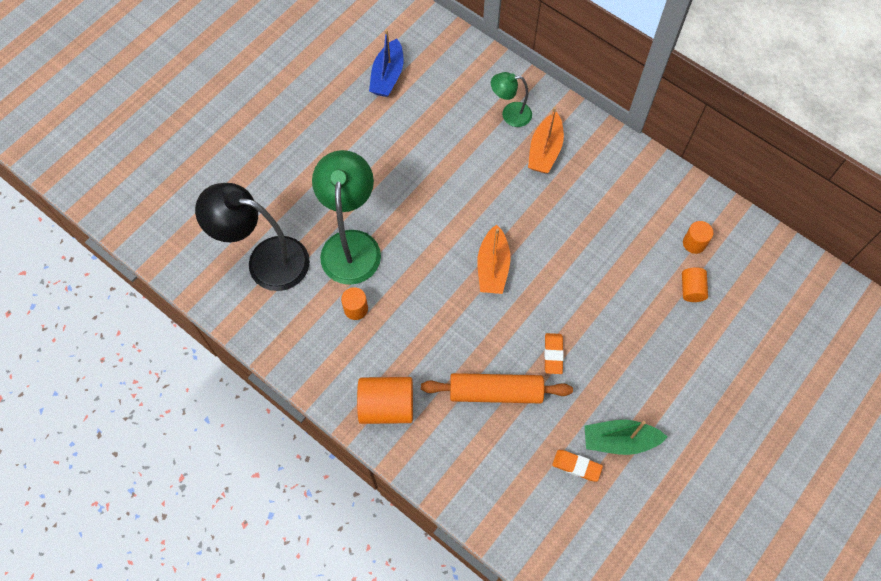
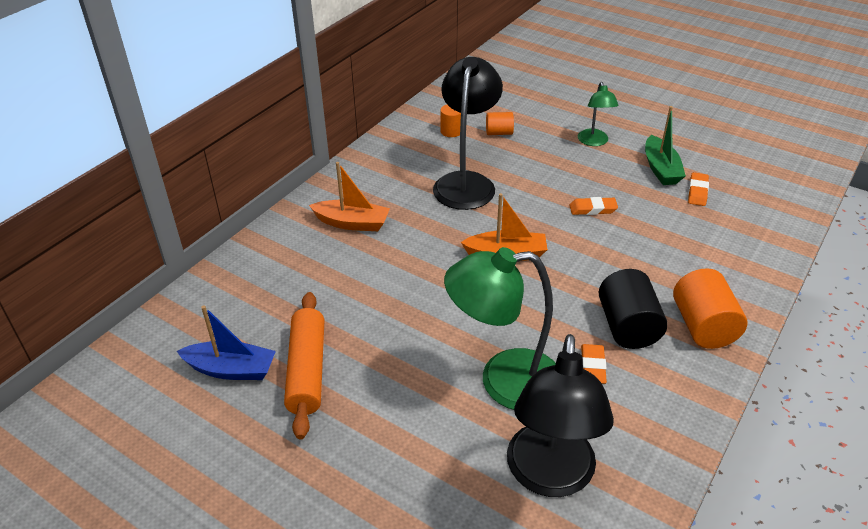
camera: 95 degrees left, 25 degrees down
(356, 309) = (593, 366): orange cylinder -> orange eraser
(394, 345) = (628, 326): none -> black cylinder
(495, 392) = (648, 245): orange rolling pin -> orange rolling pin (307, 370)
(510, 114) = (302, 251): green lamp -> green lamp (594, 142)
(601, 247) = (466, 182): none -> black lamp

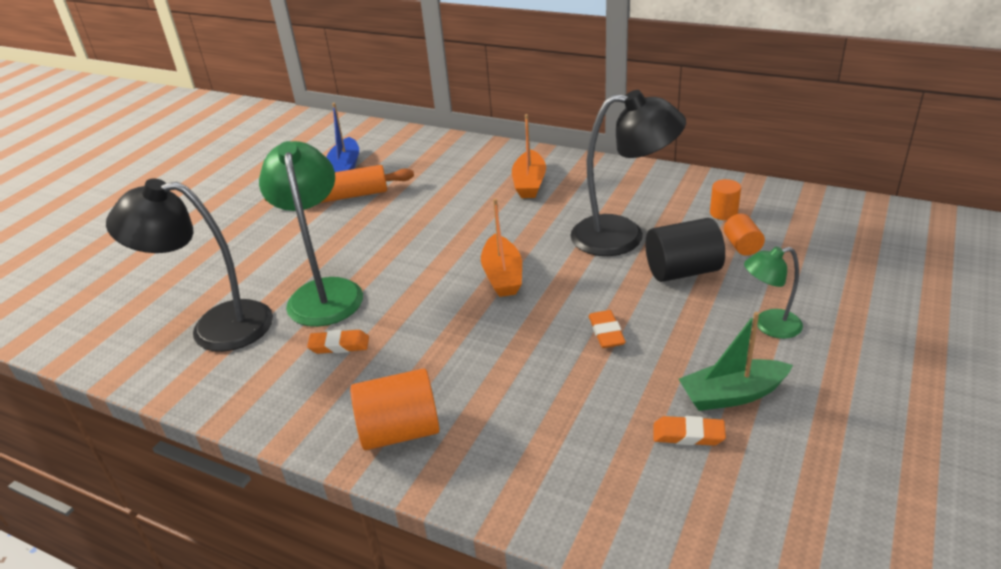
camera: 85 degrees right, 5 degrees down
(628, 326) = (397, 368): black cylinder -> black cylinder (682, 271)

